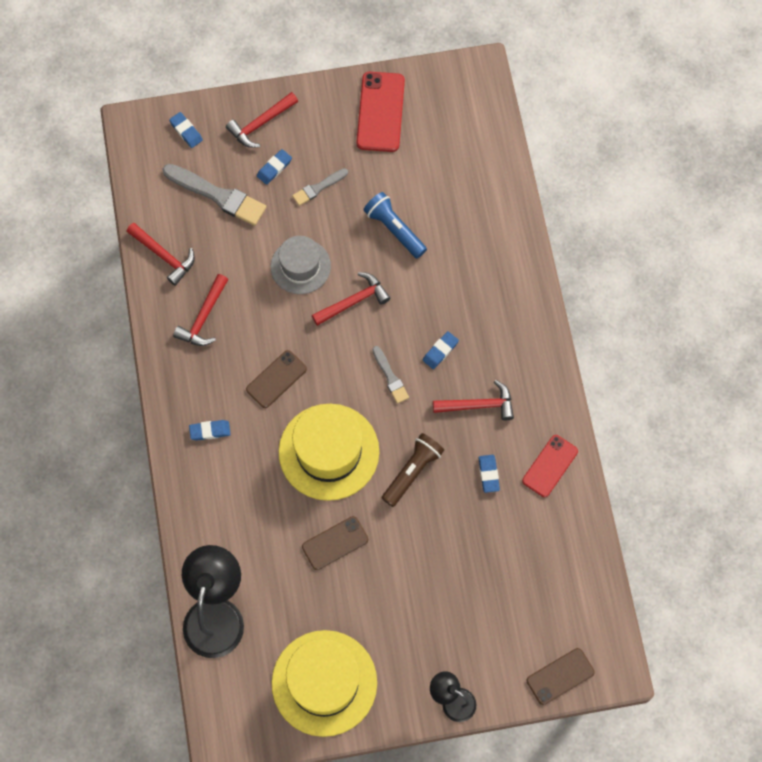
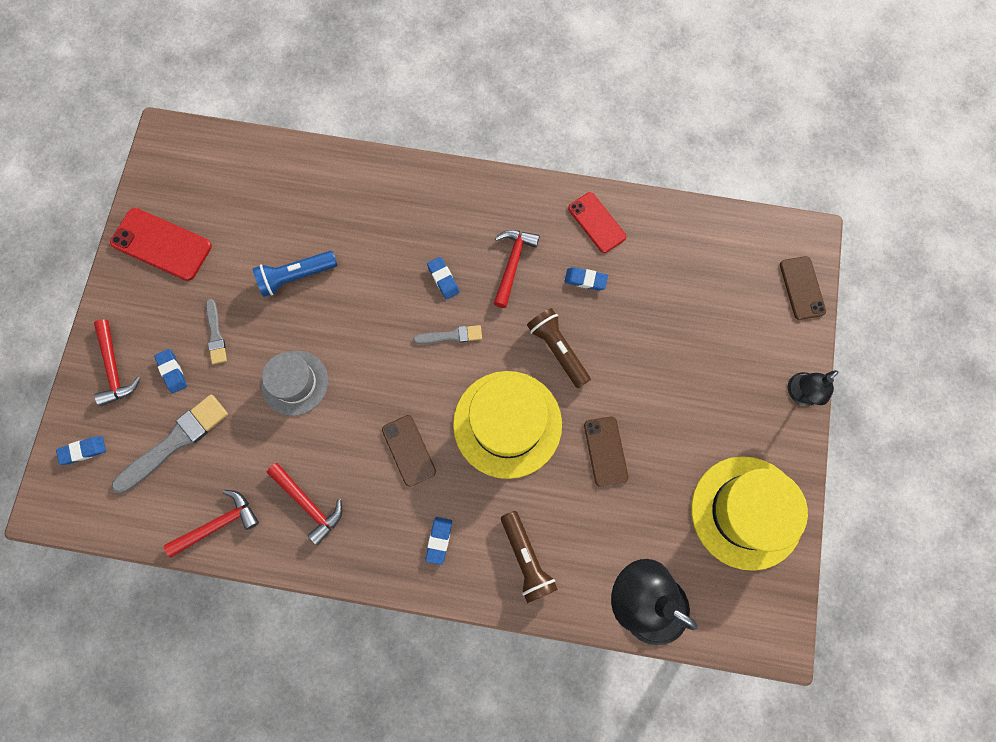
camera: 70 degrees left, 5 degrees up
(219, 507) = (526, 559): none -> brown flashlight
(353, 301) = (356, 343): red hammer -> none

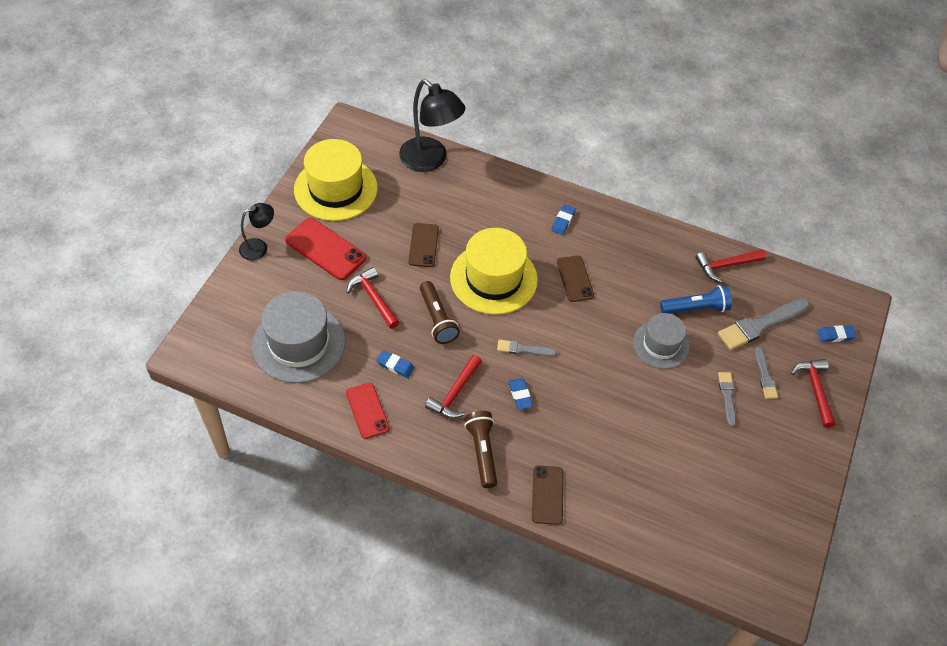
camera: 170 degrees left, 20 degrees down
(161, 244) = (778, 486): red phone -> red phone (325, 249)
(172, 372) = (765, 376): blue eraser -> grey brush
(296, 276) = (653, 428): blue flashlight -> blue flashlight (696, 308)
(308, 504) = (657, 263): red hammer -> red hammer (373, 298)
(526, 559) = (502, 198): brown flashlight -> brown flashlight (482, 452)
(697, 280) = (299, 343): none -> grey hat
(802, 288) = (214, 317): brown phone -> brown phone (547, 495)

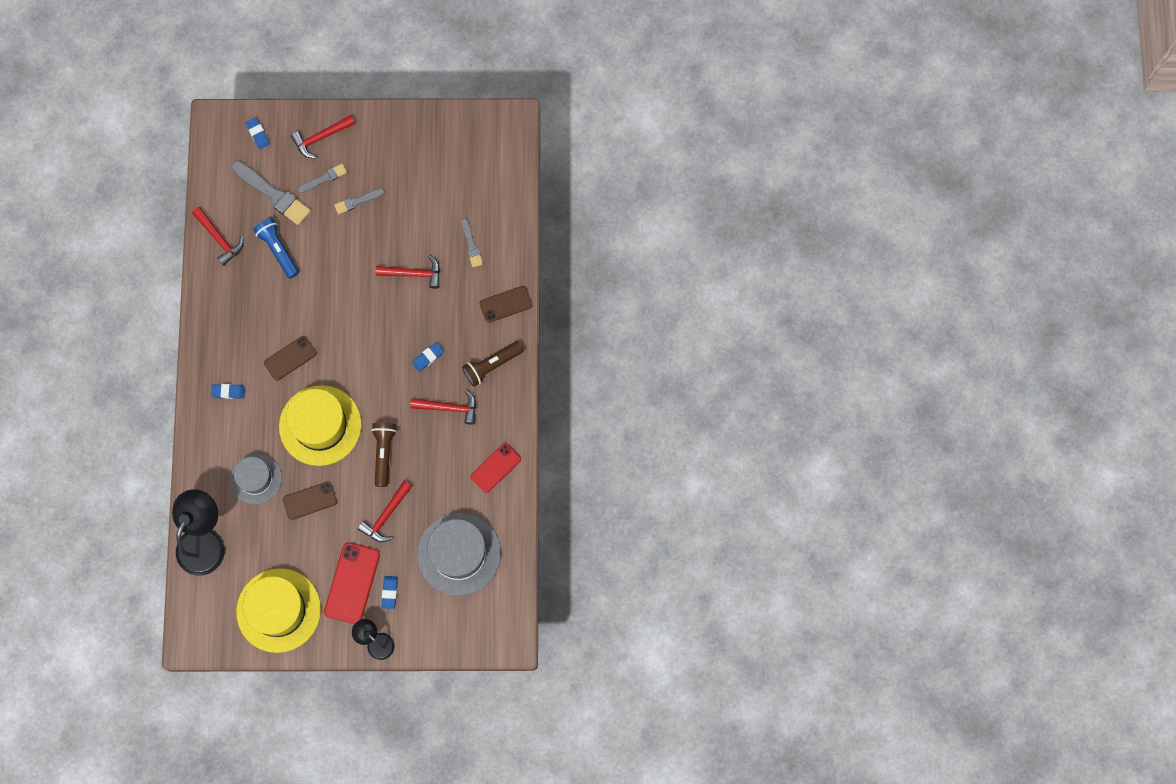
camera: 110 degrees left, 20 degrees up
(395, 366) = (445, 466): blue eraser -> blue eraser (390, 592)
(437, 319) = (384, 453): brown flashlight -> brown flashlight turned 45 degrees counterclockwise
(523, 349) = (383, 372): grey brush -> grey brush (471, 245)
(622, 417) = (413, 273): none -> red hammer
(661, 344) = (329, 266): grey hat -> grey hat (256, 479)

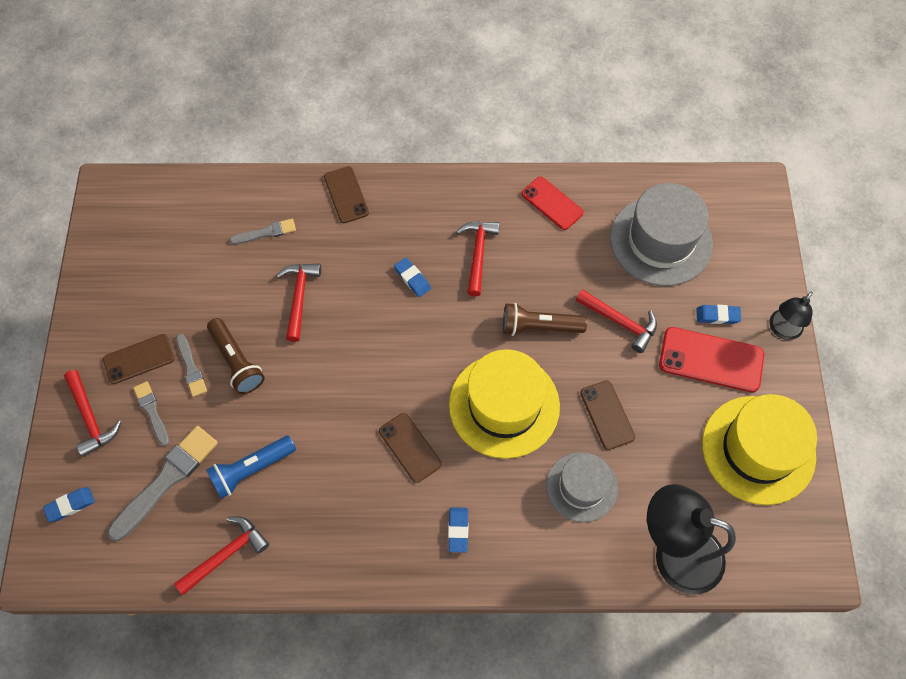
camera: 90 degrees left, 10 degrees down
(365, 164) = (139, 359): none -> brown phone
(491, 365) = (424, 209): brown flashlight -> brown flashlight (237, 362)

